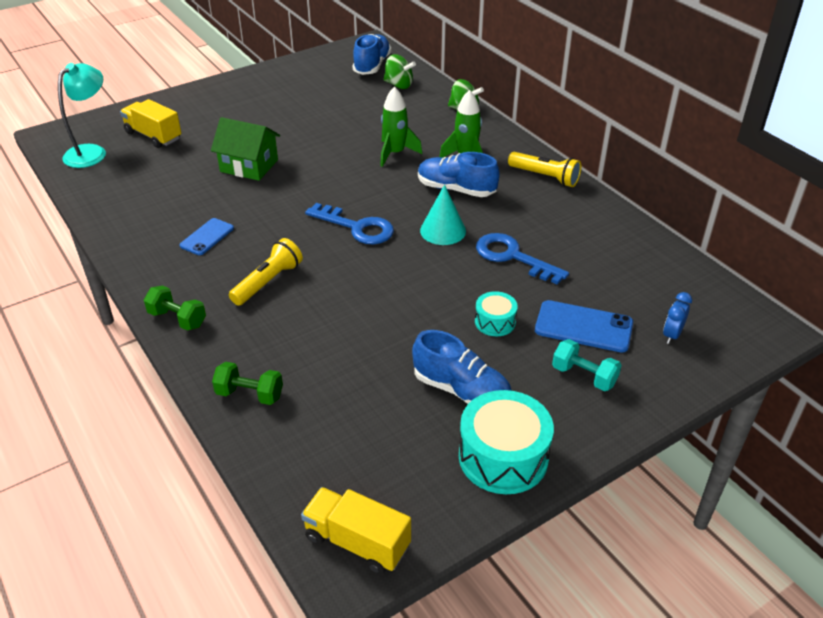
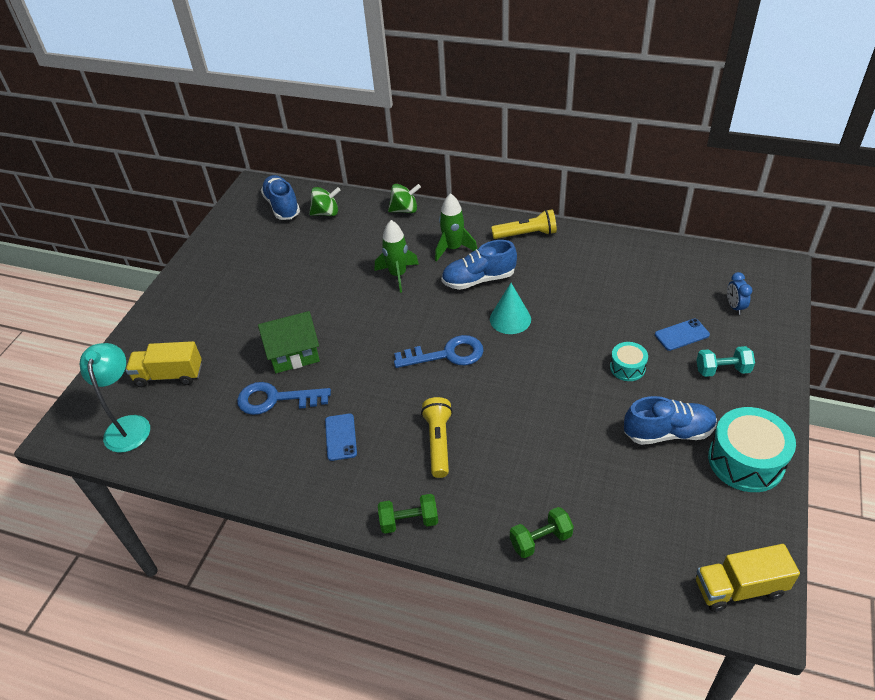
camera: 35 degrees left, 5 degrees up
(512, 257) = (579, 310): blue key -> blue key (275, 399)
(583, 327) = (681, 335): blue phone -> blue phone, size x0.65

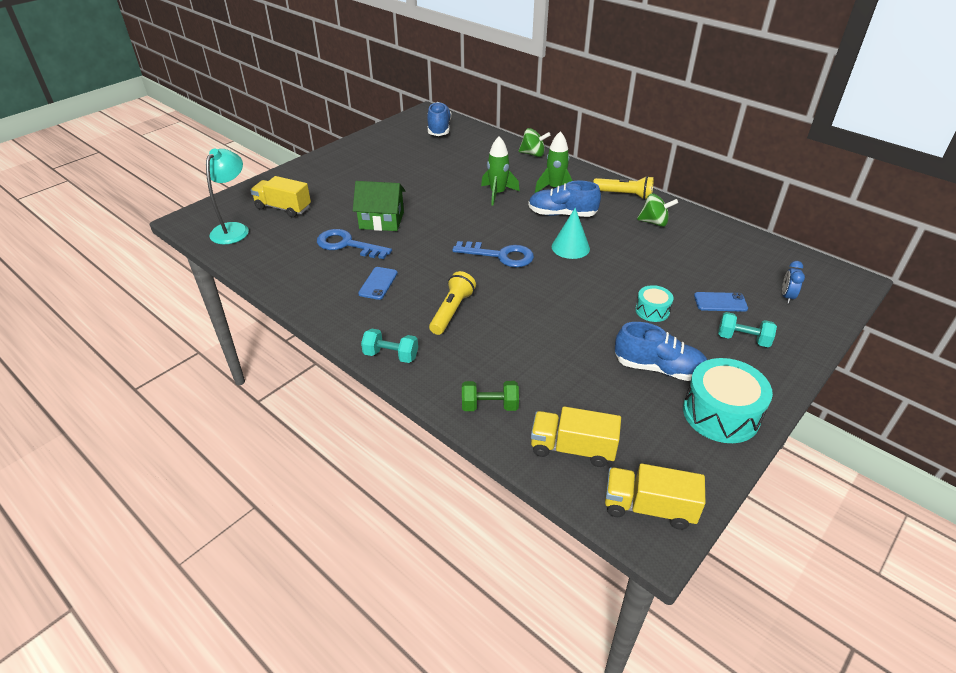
camera: 20 degrees right, 5 degrees down
(326, 213) = (469, 141): green spinning top -> green spinning top (654, 222)
(409, 521) = (391, 355): green dumbbell -> turquoise dumbbell
(642, 554) = (572, 448): none -> yellow truck

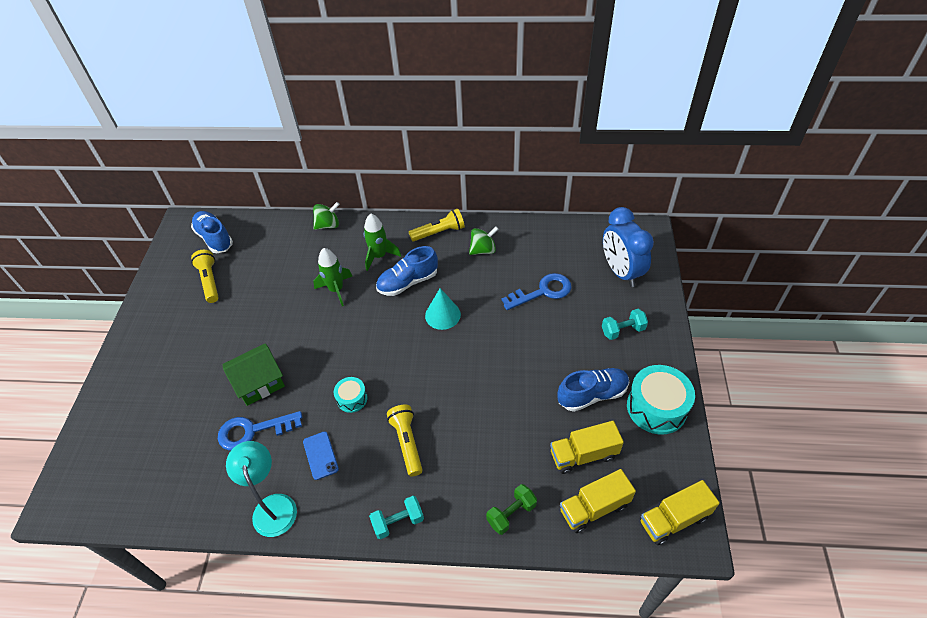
camera: 35 degrees left, 10 degrees up
(234, 229) = (119, 485): turquoise lamp -> turquoise lamp (273, 506)
(283, 208) = (146, 427): yellow truck -> yellow truck (583, 455)
(410, 150) = (209, 281): none -> yellow flashlight
(500, 255) = (396, 358): blue key -> blue key (543, 291)
(652, 310) = (548, 342): turquoise drum -> turquoise drum (352, 399)
(720, 302) = (585, 304): blue phone -> none
(786, 297) = (621, 272): blue clock -> blue clock, size x2.31

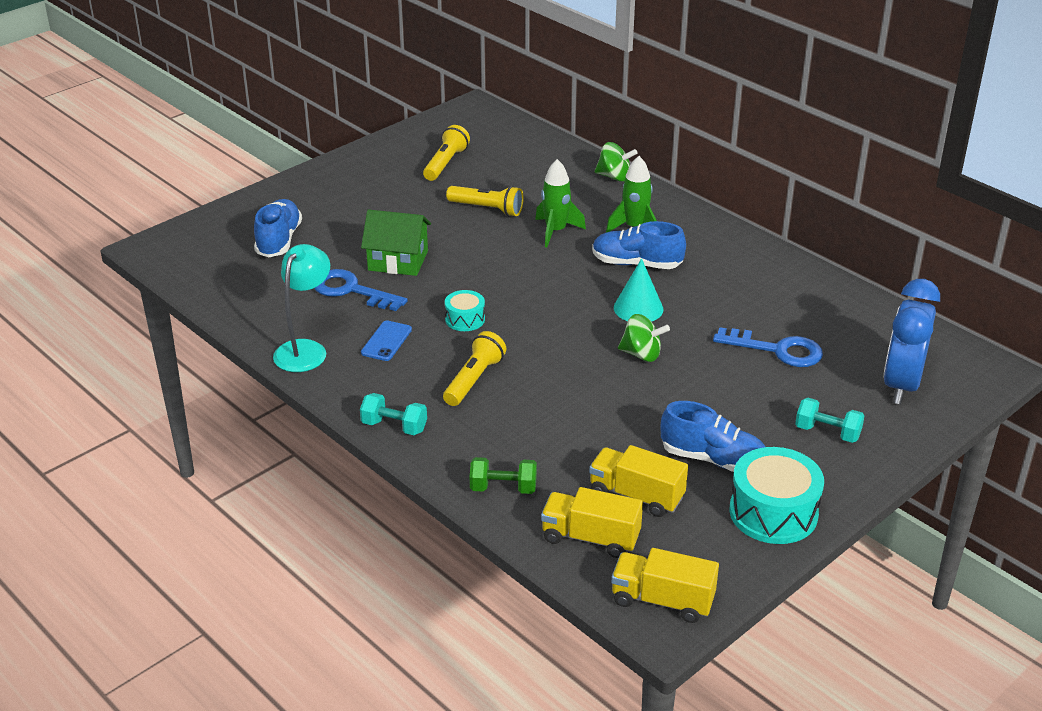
camera: 40 degrees right, 15 degrees down
(214, 238) = (489, 133): blue shoe -> blue shoe (279, 240)
(439, 232) = (727, 241): yellow flashlight -> yellow flashlight (487, 209)
(483, 250) = (757, 281): green spinning top -> green spinning top (641, 354)

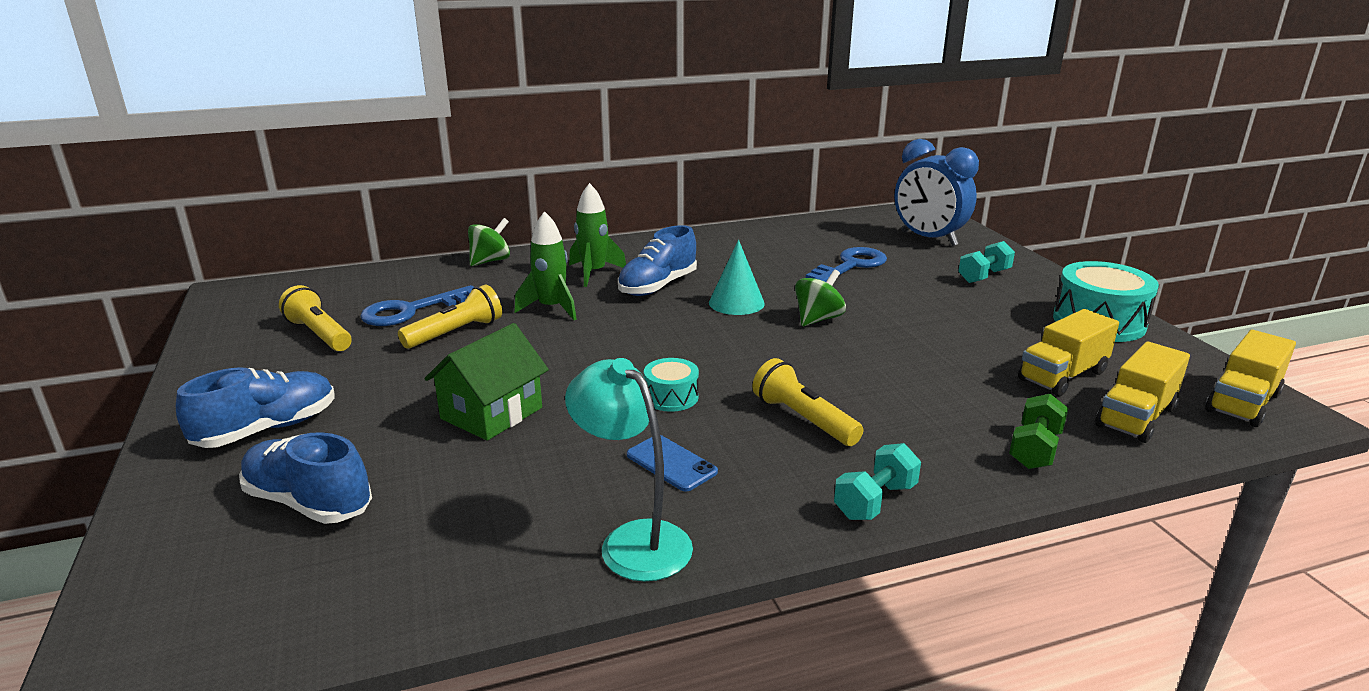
camera: 65 degrees left, 10 degrees down
(351, 290) = (521, 465): blue key -> blue key (410, 311)
(713, 459) = (1010, 327): blue shoe -> blue shoe (267, 429)

